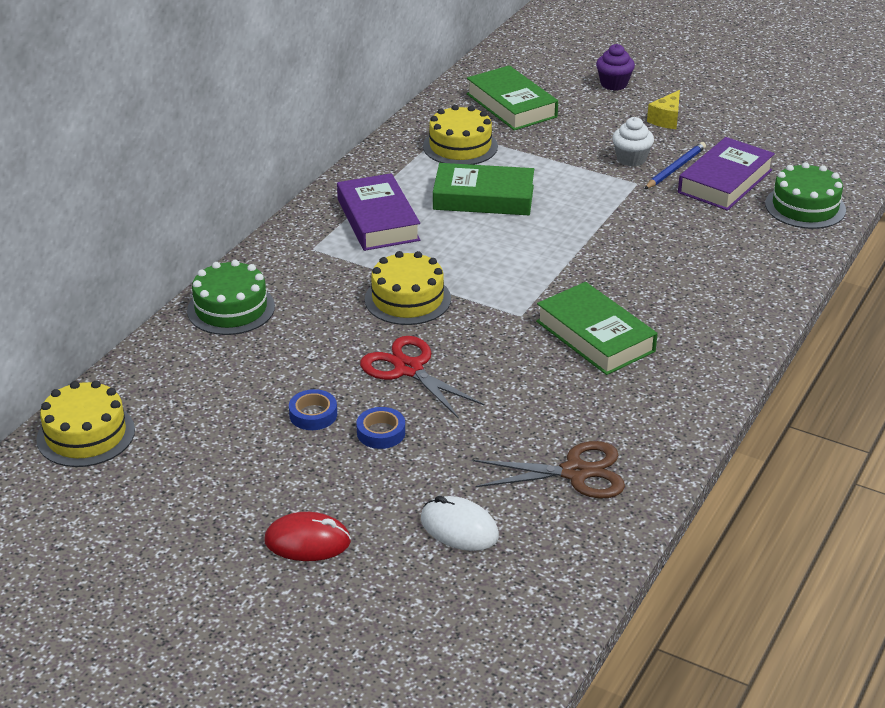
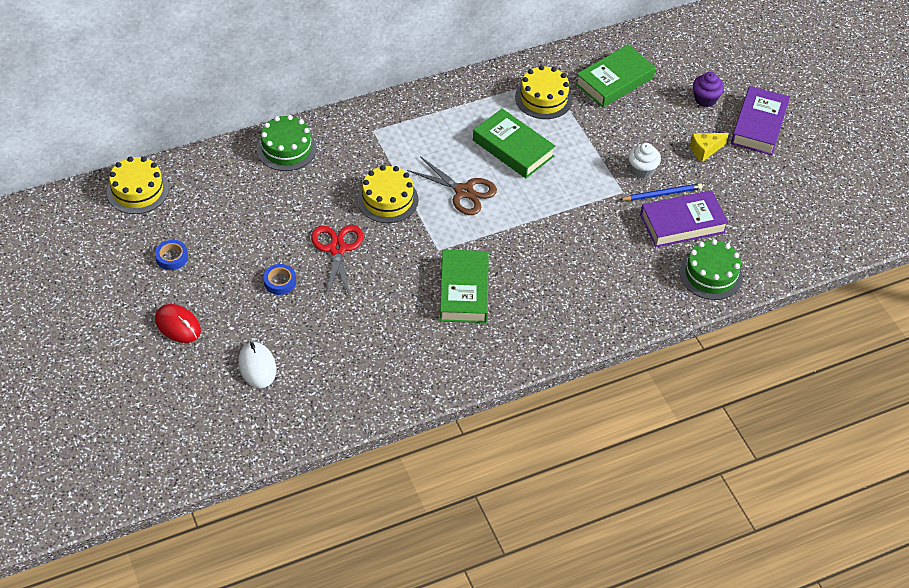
camera: 35 degrees right, 15 degrees up
(313, 414) = (258, 248): blue tape -> blue tape (172, 257)
(378, 220) = (432, 130): purple book -> purple book (758, 125)
(511, 105) = (614, 81): green book -> green book turned 45 degrees clockwise
(576, 472) = (352, 373): brown scissors -> brown scissors (464, 192)

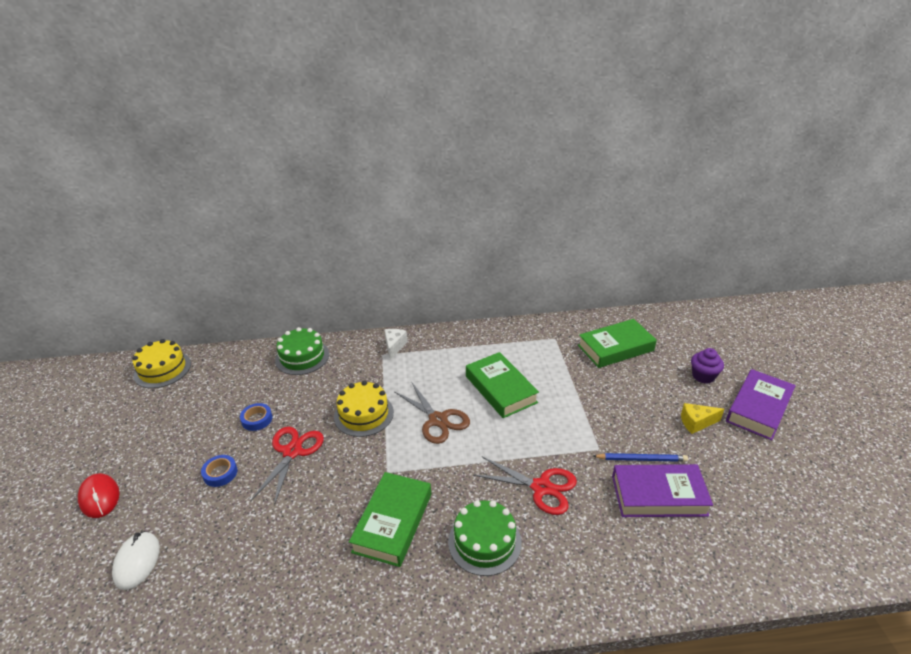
camera: 20 degrees right, 15 degrees down
(172, 257) = (145, 430): blue tape -> blue tape (257, 419)
(381, 119) = (394, 346): none -> white cheese
(543, 98) = (544, 352): yellow cake -> none
(582, 236) = (541, 487): none -> red scissors
(642, 170) = (624, 431): white cupcake -> none
(711, 274) = (684, 565): green cake -> green cake (484, 542)

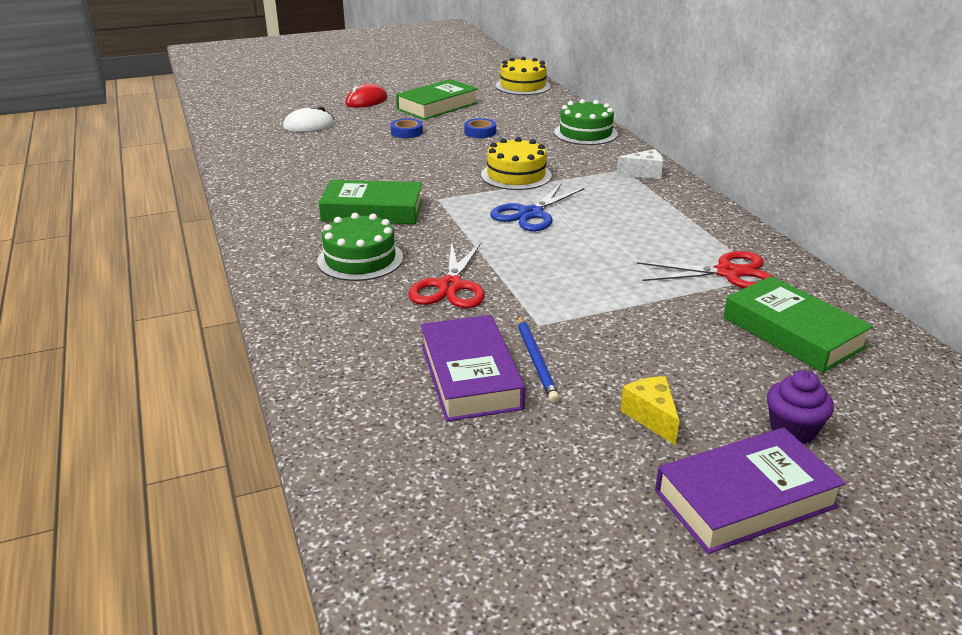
camera: 75 degrees right, 5 degrees down
(292, 451) = (446, 153): red scissors -> red scissors (728, 273)
(438, 420) = (530, 214): brown scissors -> blue scissors
(500, 389) = (613, 245): green book -> green book (437, 106)
(758, 408) = (745, 498): purple book -> purple book turned 45 degrees counterclockwise

